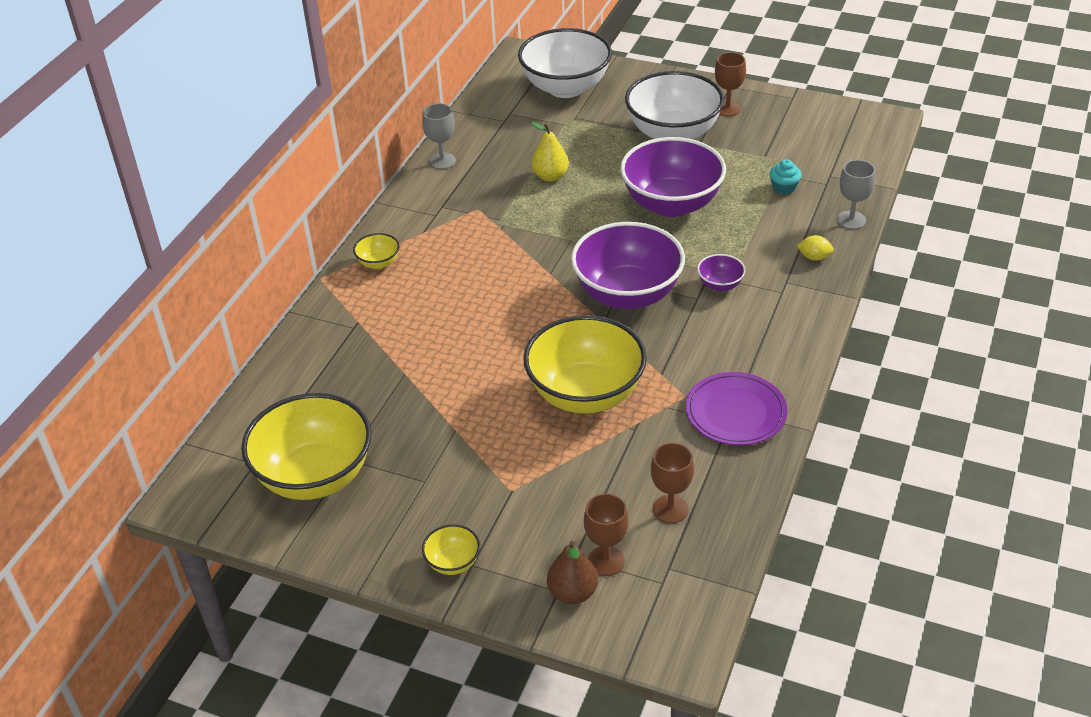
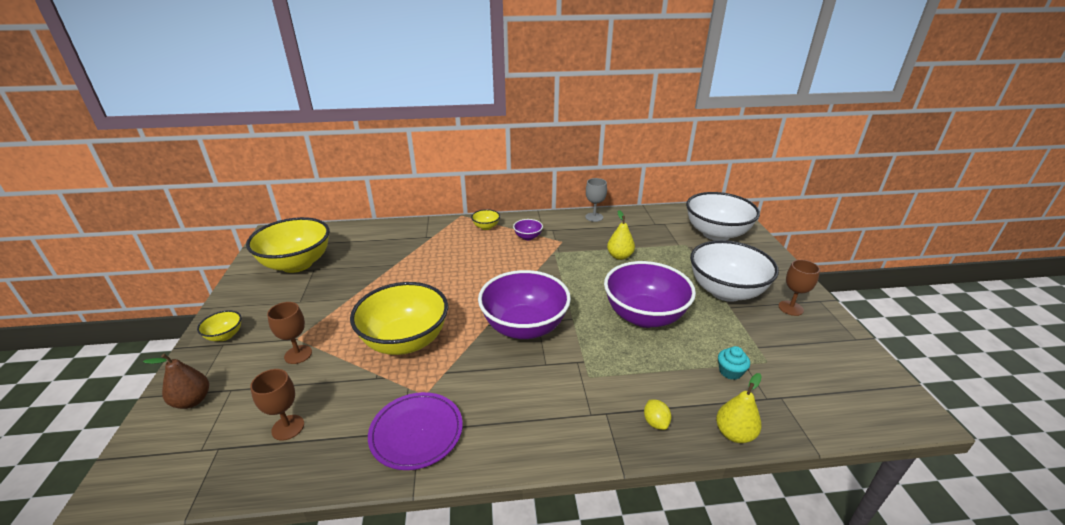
camera: 60 degrees right, 10 degrees down
(606, 561) = (226, 408): brown goblet -> brown goblet (298, 354)
(720, 285) = (571, 372): purple bowl -> purple bowl (528, 237)
(851, 220) = (734, 434): grey goblet -> yellow pear

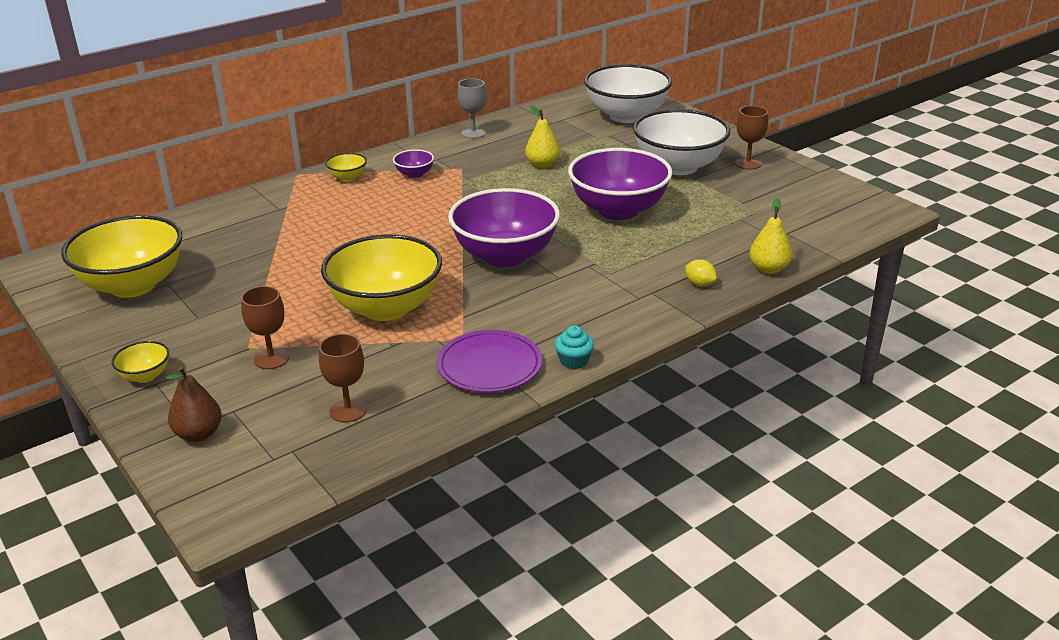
camera: 30 degrees left, 0 degrees up
(730, 371) = (732, 228): turquoise cupcake -> turquoise cupcake (574, 361)

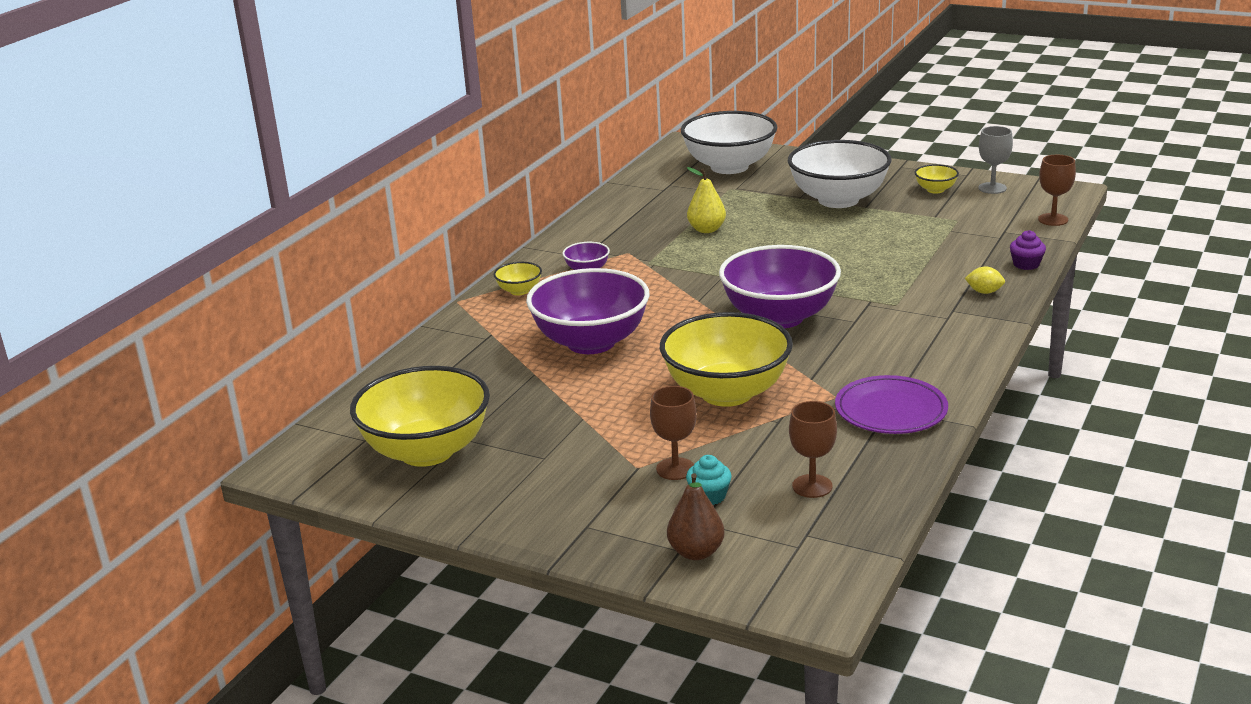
camera: 25 degrees left, 5 degrees down
(145, 376) = (566, 524): yellow bowl -> yellow bowl (935, 190)
(473, 133) = (596, 218): grey goblet -> grey goblet (992, 188)
(574, 361) = (958, 384): turquoise cupcake -> turquoise cupcake (709, 496)
(618, 210) = (832, 251): purple bowl -> purple bowl (591, 342)
(748, 164) = (897, 182): brown goblet -> brown goblet (1053, 219)
(768, 269) = (1026, 264): yellow pear -> purple cupcake

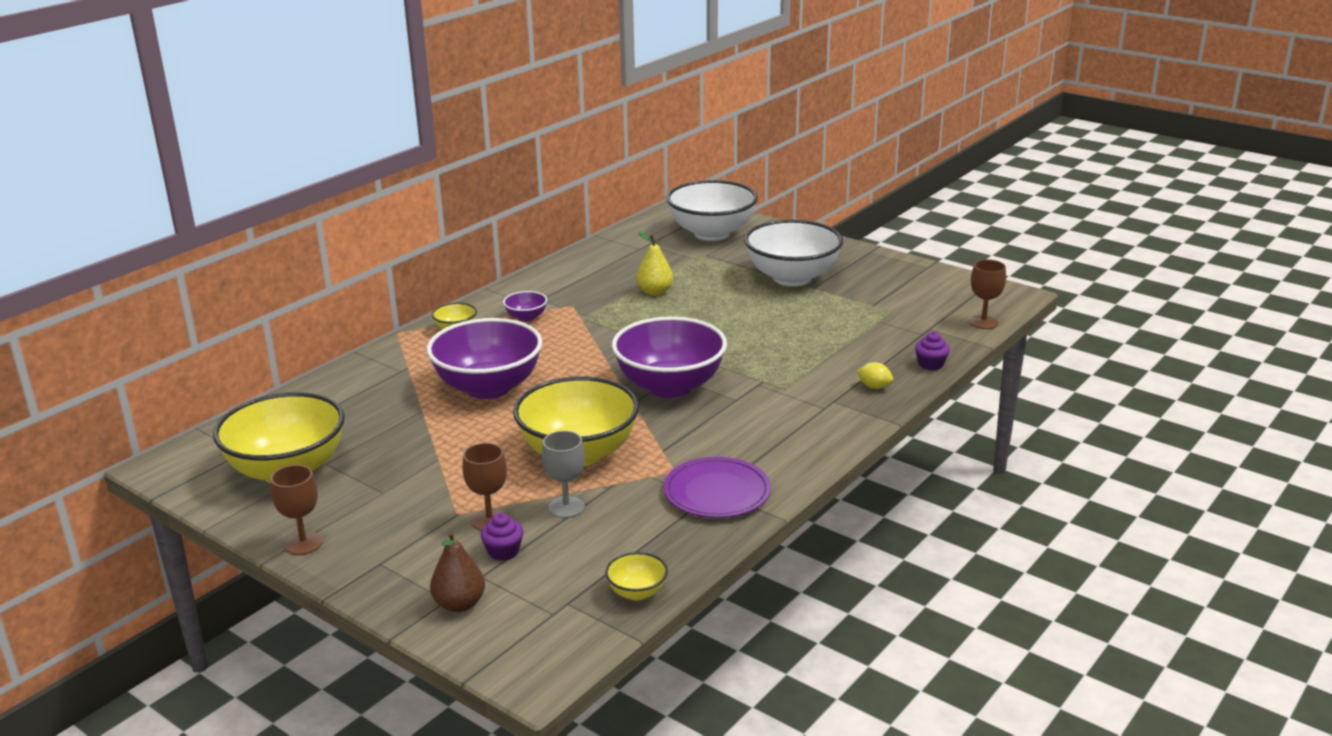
camera: 10 degrees right, 0 degrees up
(709, 496) = (503, 551): turquoise cupcake -> purple cupcake
(812, 486) = (601, 556): brown goblet -> brown goblet (303, 543)
(935, 190) = (888, 279): yellow bowl -> yellow bowl (637, 592)
(992, 188) = (944, 283): grey goblet -> grey goblet (566, 507)

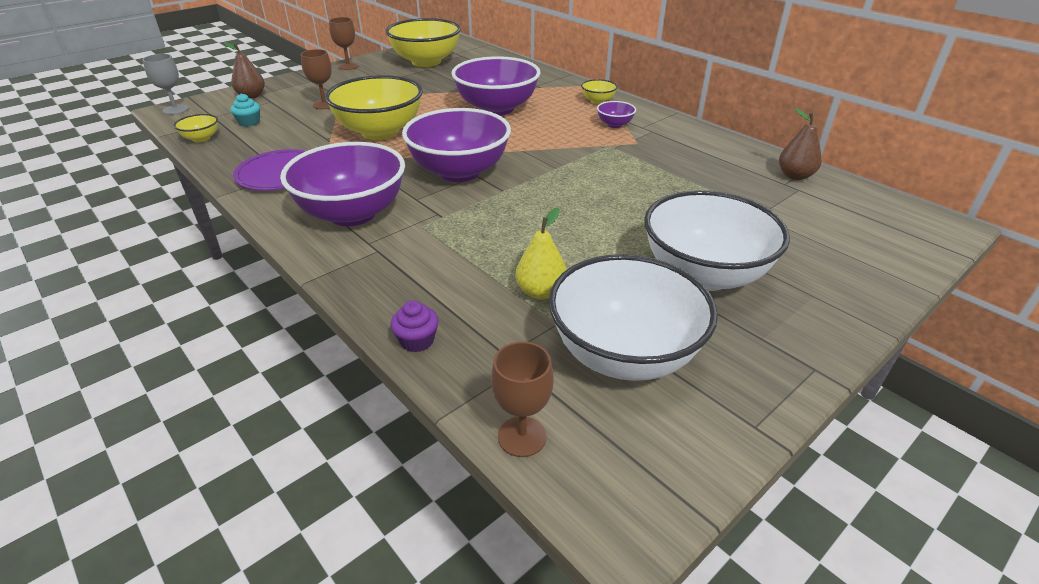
camera: 100 degrees right, 10 degrees up
(503, 551) = (288, 107): purple cupcake -> none
(566, 507) = (316, 125): grey goblet -> grey goblet (175, 110)
(569, 569) = (249, 122): none -> turquoise cupcake
(623, 244) = (795, 176): none -> brown pear
(655, 292) = (664, 182): yellow pear -> yellow pear (540, 292)
(712, 233) = (848, 234): white bowl -> white bowl (624, 354)
(780, 427) = (352, 214): none -> purple bowl
(874, 387) = (389, 283): yellow lemon -> none

